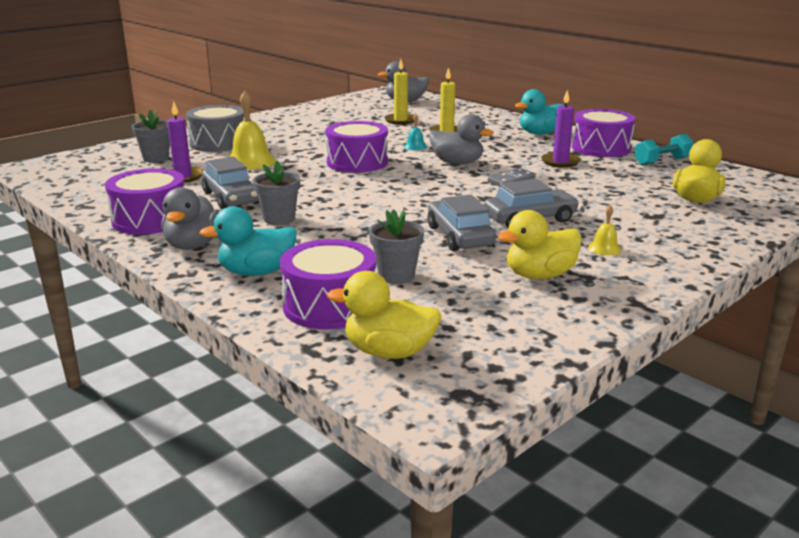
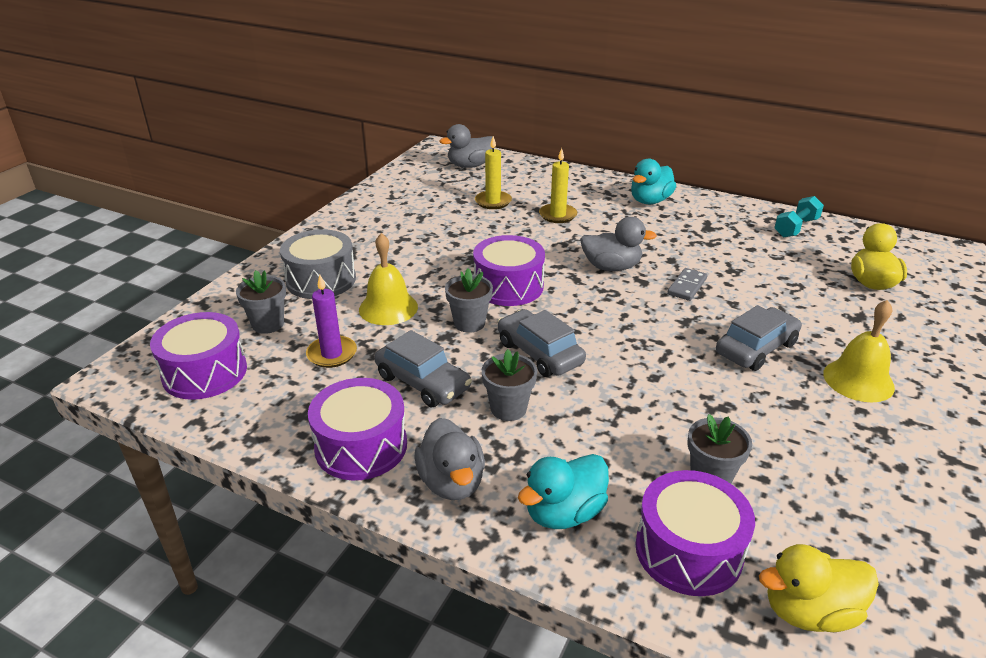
camera: 20 degrees left, 10 degrees up
(302, 176) = (469, 323): none -> grey flower pot
(415, 146) = (546, 246): turquoise bell -> none
(459, 236) = (715, 394): grey car -> grey car (539, 353)
(539, 275) = (838, 439): yellow duck -> none
(560, 162) = (707, 246): purple candle -> none
(601, 148) = (725, 215): purple drum -> purple drum (204, 372)
(604, 248) = (858, 380): yellow bell -> yellow bell, size x2.01

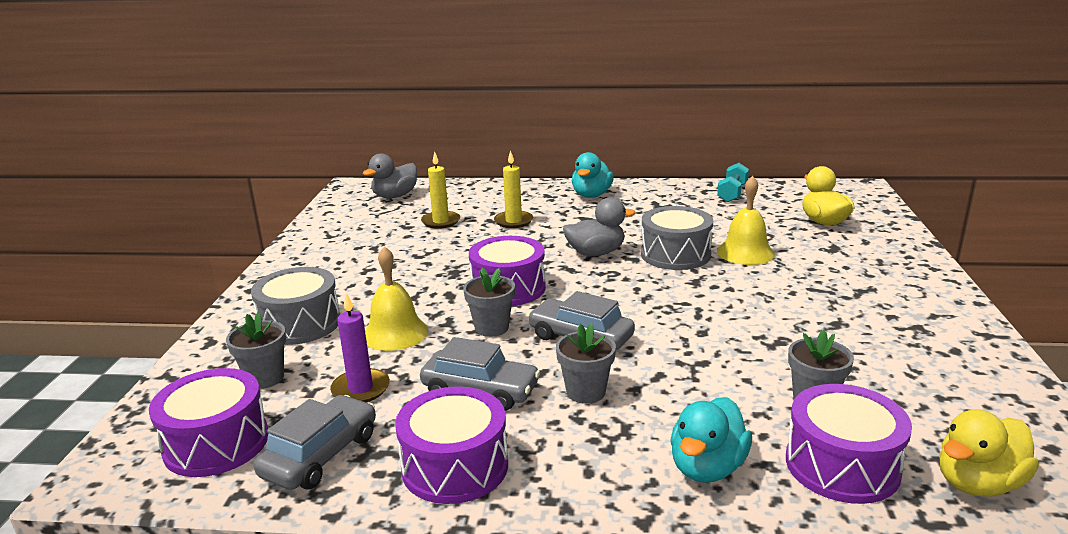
camera: 20 degrees left, 10 degrees down
(451, 482) = (576, 473): grey duck -> none
(687, 286) = (675, 254): grey domino -> grey drum
(756, 348) = (771, 289): grey car -> grey car (320, 455)
(858, 380) = (871, 294): yellow bell -> yellow bell (745, 252)

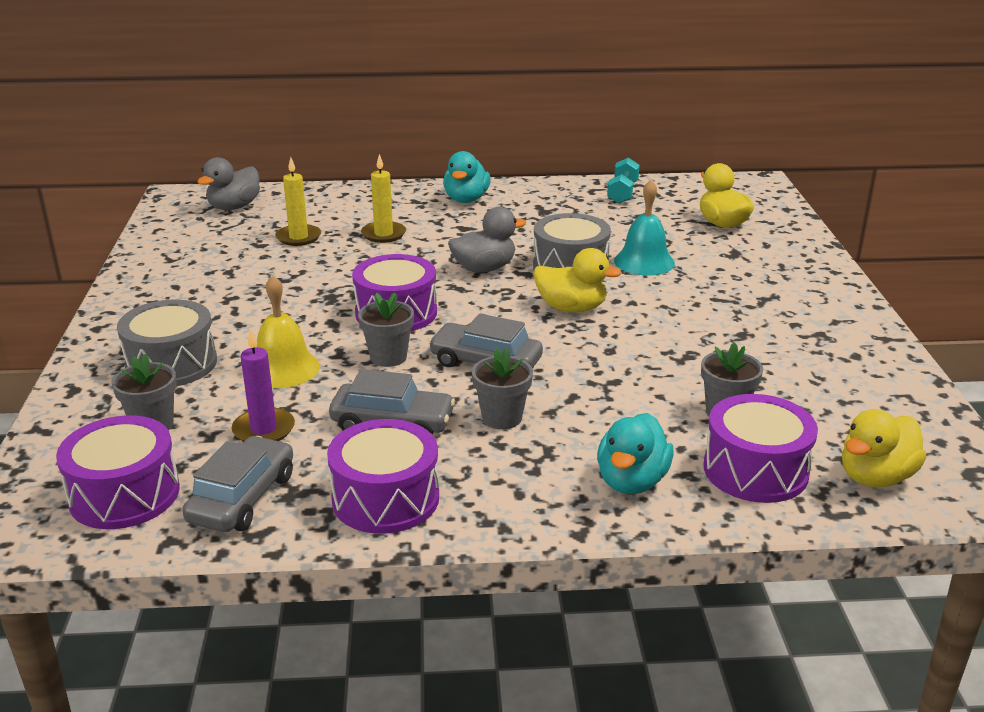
camera: 10 degrees left, 5 degrees up
(671, 291) = (571, 308): none -> yellow duck
(745, 252) = (644, 262): yellow bell -> turquoise bell

